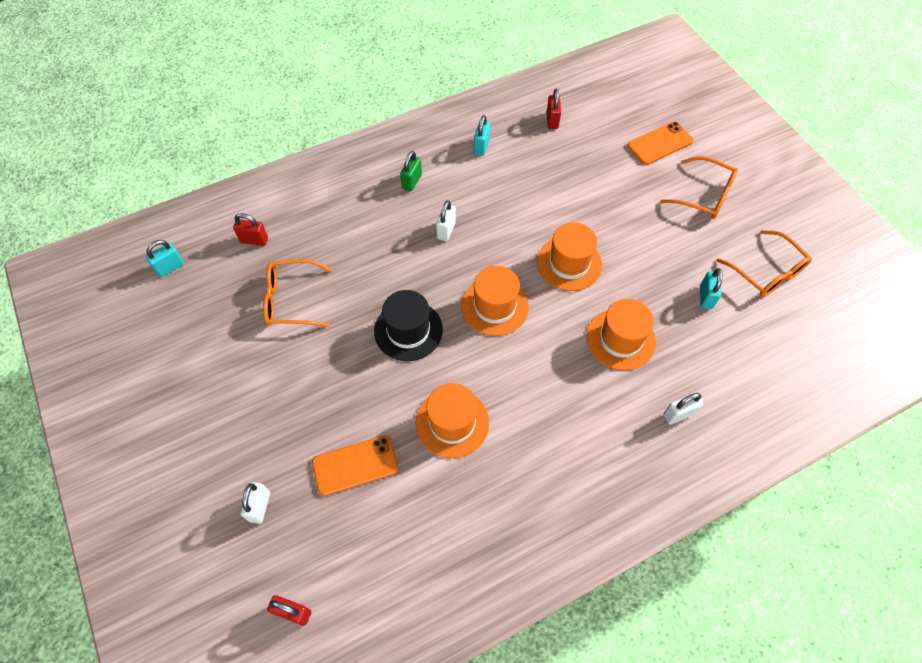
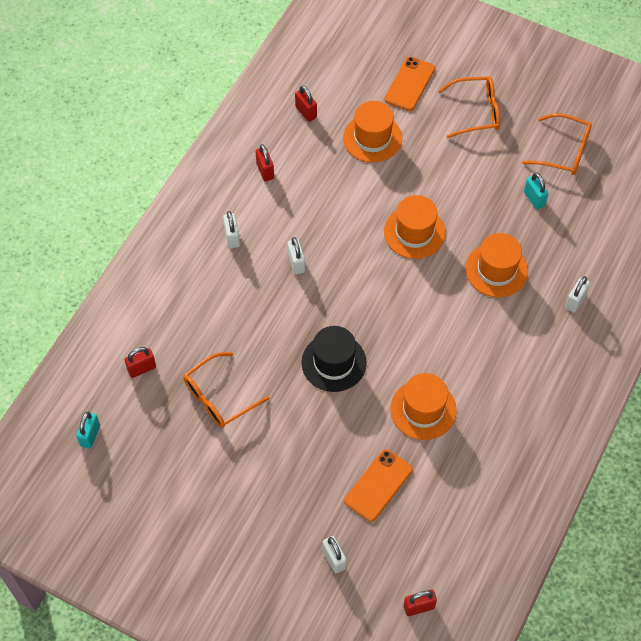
camera: 35 degrees left, 0 degrees up
(412, 182) = (232, 237): green padlock -> white padlock
(481, 147) = (265, 171): turquoise padlock -> red padlock
(494, 306) = (384, 302): orange hat -> orange hat (372, 138)

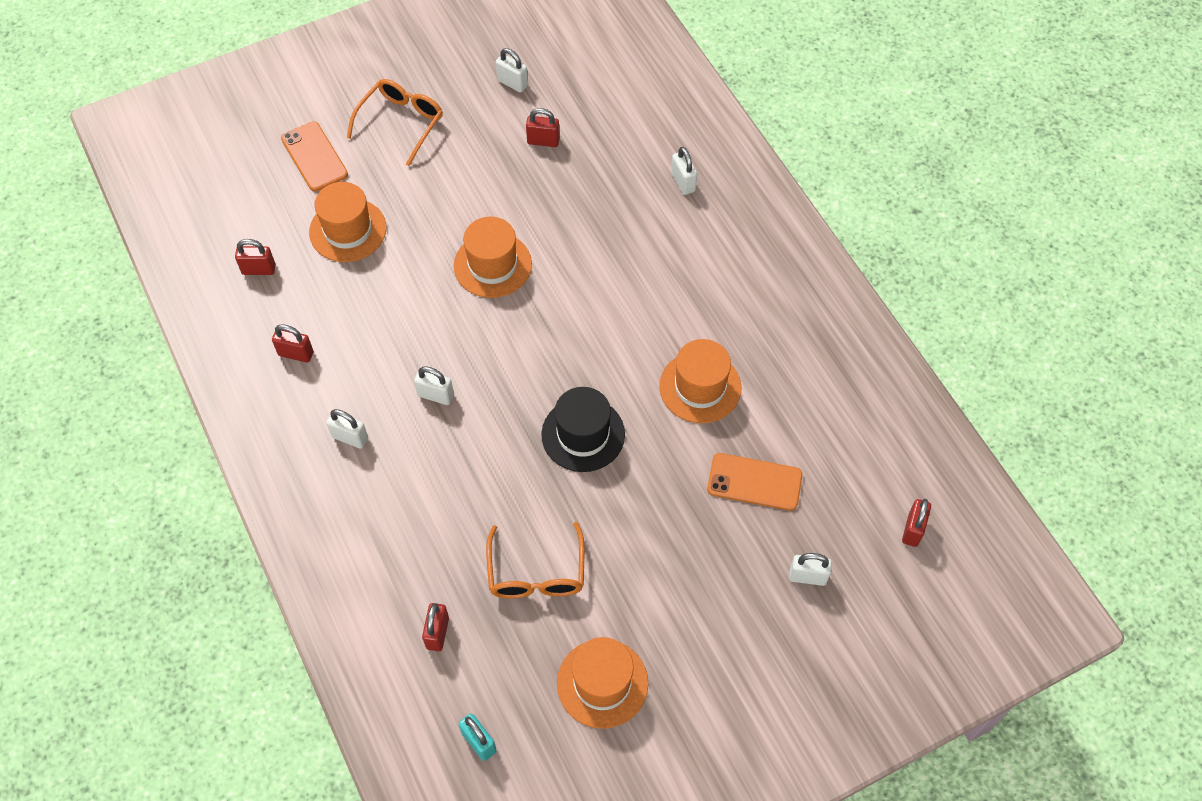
camera: 55 degrees left, 0 degrees up
(378, 485) = (754, 482): orange phone -> orange phone turned 60 degrees counterclockwise
(496, 270) = (595, 223): orange hat -> orange hat (602, 683)
(534, 199) = (543, 141): turquoise padlock -> red padlock
(564, 151) = (512, 83): orange glasses -> white padlock

